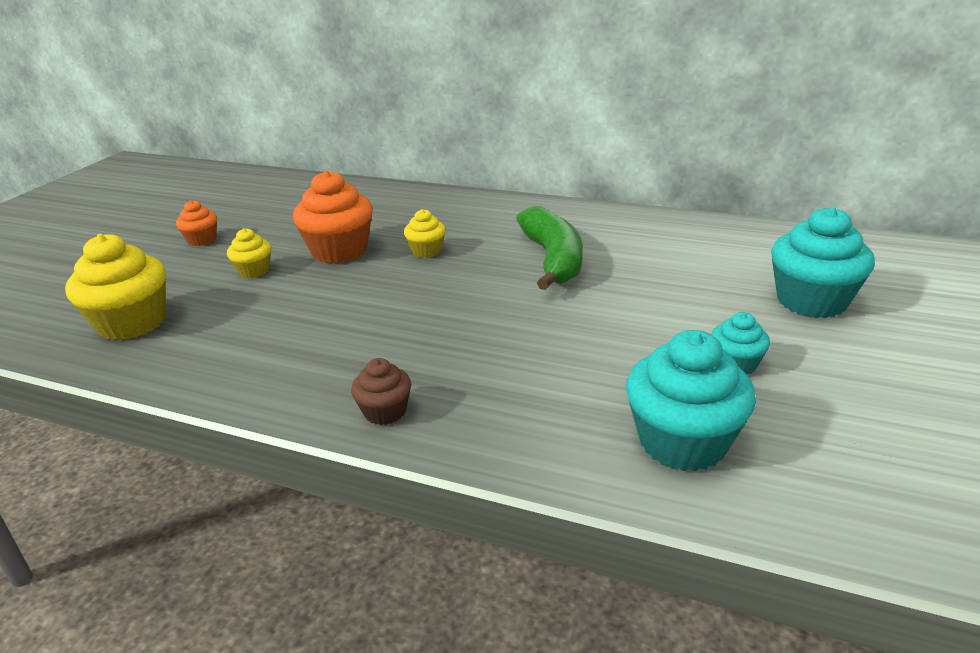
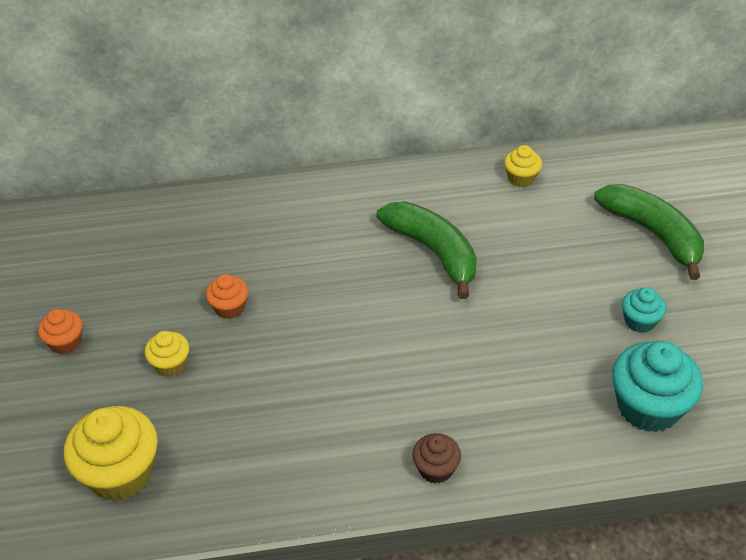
camera: 30 degrees left, 15 degrees up
(339, 251) = (229, 307): orange cupcake -> orange cupcake, size x0.53
(426, 251) = (313, 279): yellow cupcake -> yellow cupcake (521, 178)
(811, 301) = (653, 234): turquoise cupcake -> green banana

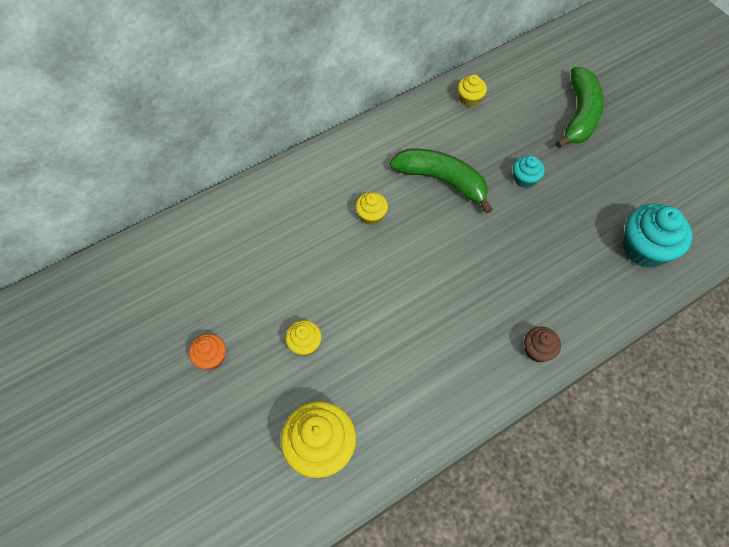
camera: 25 degrees left, 15 degrees up
(229, 307) = (321, 280): orange cupcake -> none
(327, 261) = (371, 215): none -> yellow cupcake
(639, 321) = (606, 186): turquoise cupcake -> turquoise cupcake (524, 179)
(653, 234) = (579, 115): green banana -> green banana turned 75 degrees clockwise

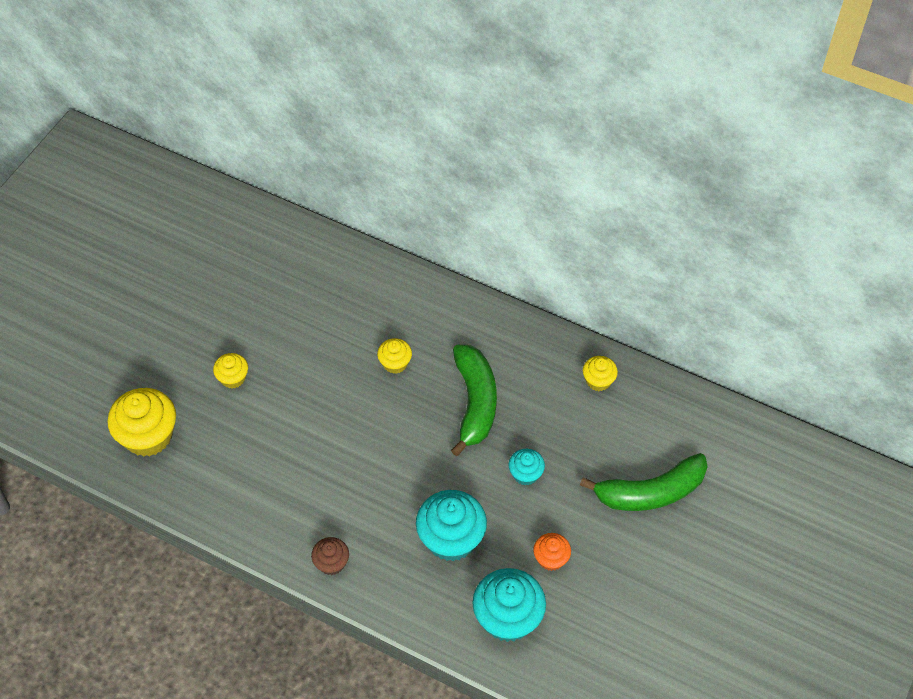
camera: 60 degrees right, 5 degrees down
(211, 357) = (183, 319): orange cupcake -> orange cupcake (551, 558)
(557, 253) = (451, 539): none -> turquoise cupcake

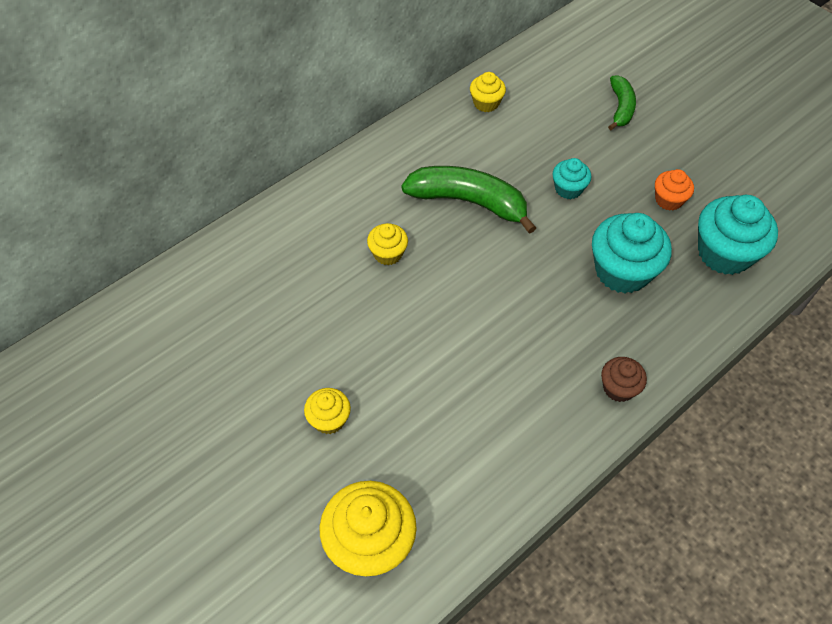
camera: 70 degrees left, 0 degrees up
(650, 492) = (621, 108): green banana -> green banana, size x0.57

